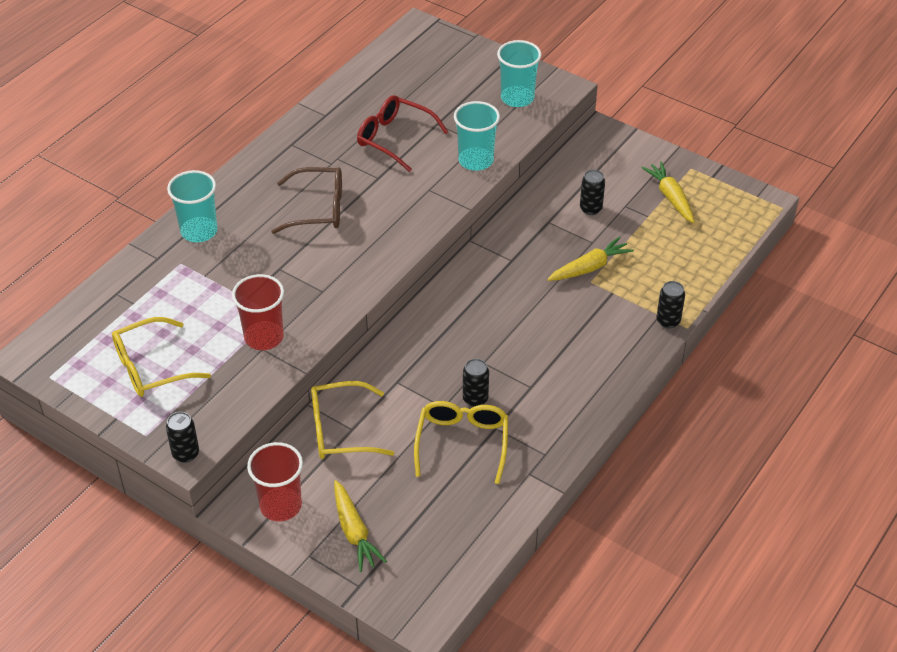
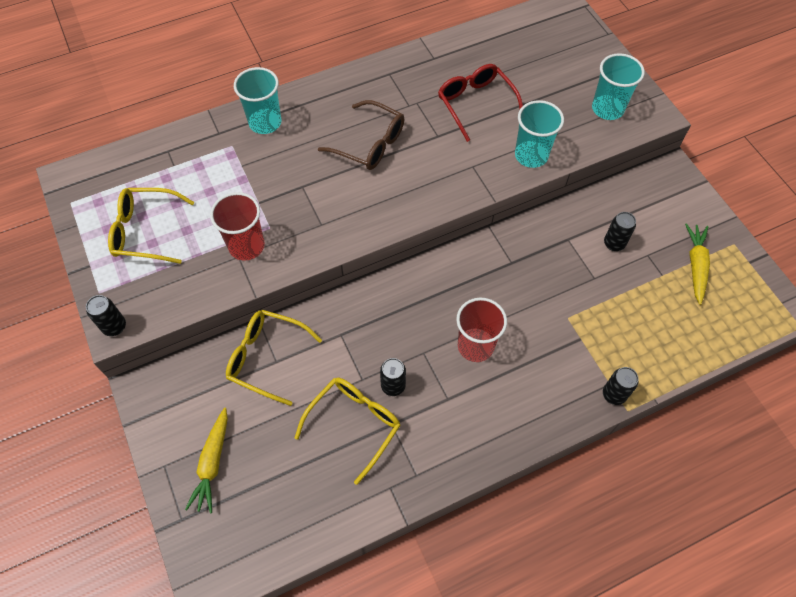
camera: 30 degrees right, 15 degrees up
(280, 505) = (174, 405): red cup -> red cup (475, 346)
(590, 267) = (576, 303): yellow carrot -> none

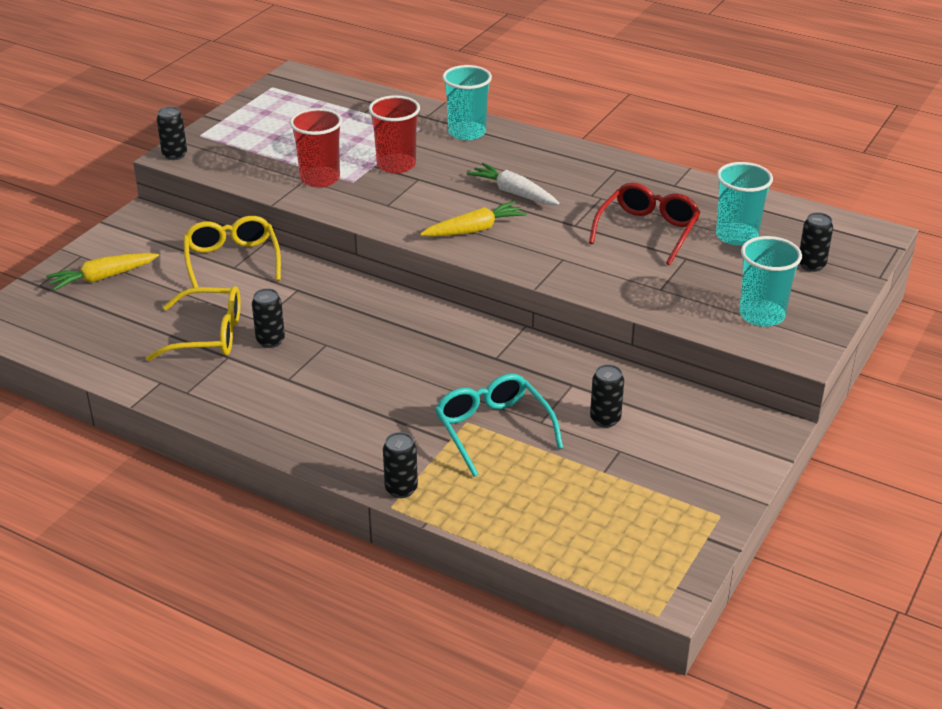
camera: 55 degrees right, 25 degrees down
(145, 231) = (281, 128): yellow glasses -> none
(370, 144) = (513, 193): brown glasses -> white carrot
(475, 346) = (366, 373): red cup -> red cup (396, 165)
(531, 155) = (624, 288): turquoise cup -> turquoise cup (736, 236)
(574, 54) = (811, 265): none -> black can
(585, 308) = (492, 429): none -> turquoise glasses
(695, 265) = (648, 493): yellow carrot -> yellow carrot (474, 229)

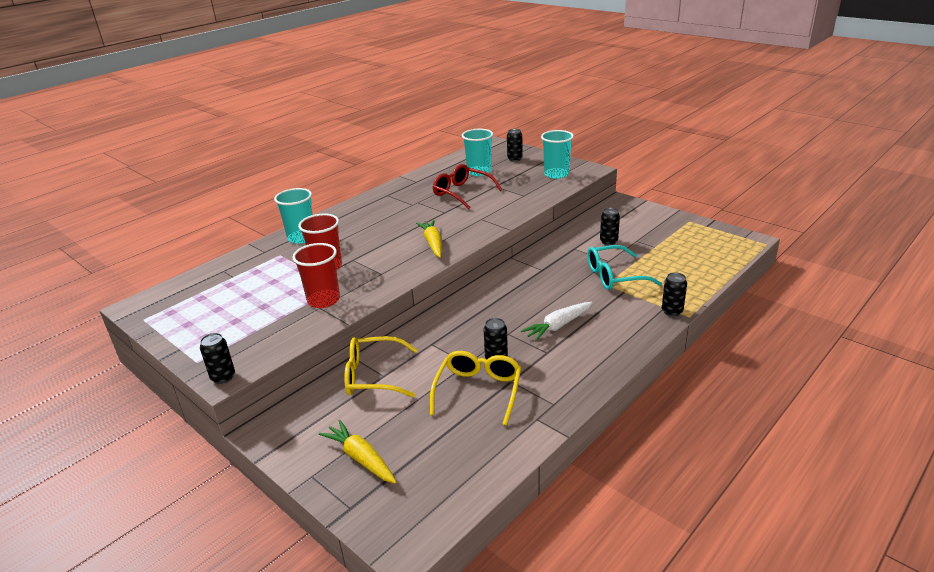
camera: 75 degrees left, 5 degrees down
(102, 278) = (361, 458): yellow carrot -> yellow carrot turned 150 degrees clockwise
(513, 193) = (394, 227): white carrot -> white carrot (558, 326)

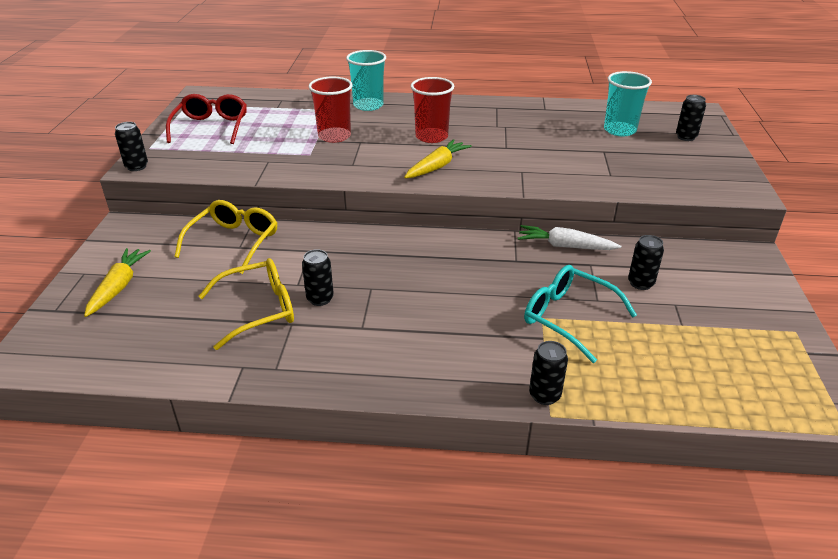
camera: 50 degrees right, 5 degrees up
(323, 300) = (280, 158): red cup -> red cup (431, 137)
(373, 376) = (234, 242): yellow glasses -> yellow glasses turned 60 degrees clockwise
(462, 193) = (559, 140): red glasses -> red glasses (211, 127)
(556, 174) = (694, 175): turquoise cup -> none
(558, 326) = (417, 316): white carrot -> white carrot (565, 246)

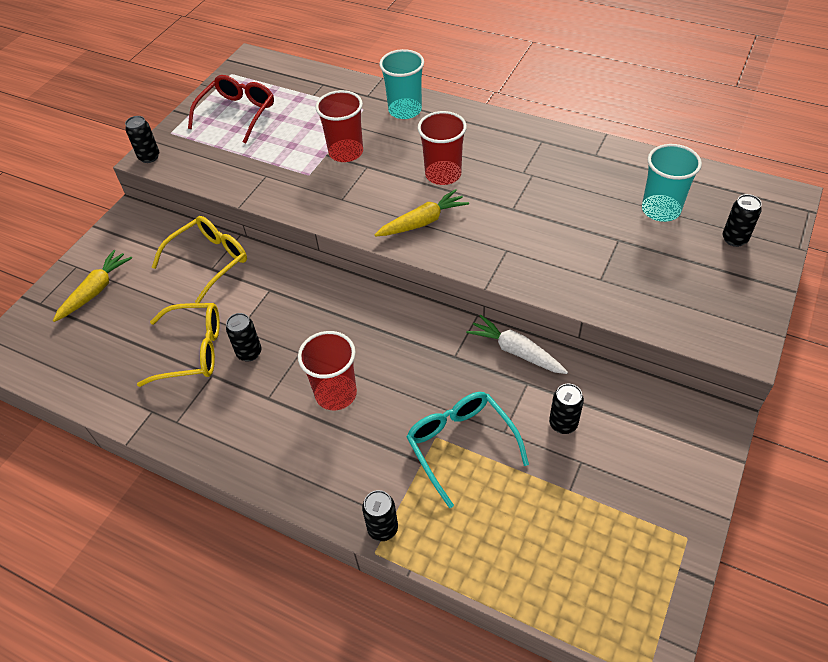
camera: 25 degrees right, 15 degrees up
(427, 309) = (336, 394): none -> red cup

